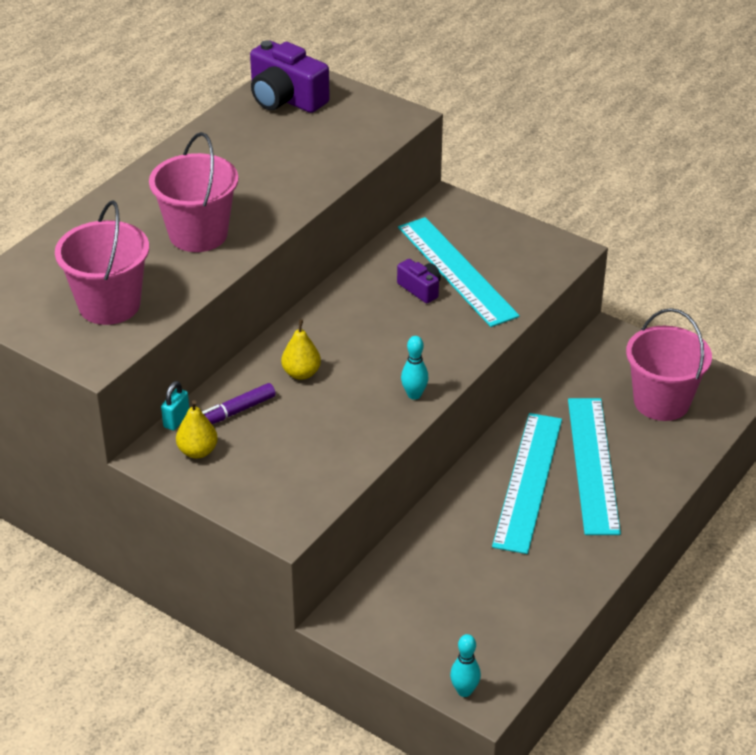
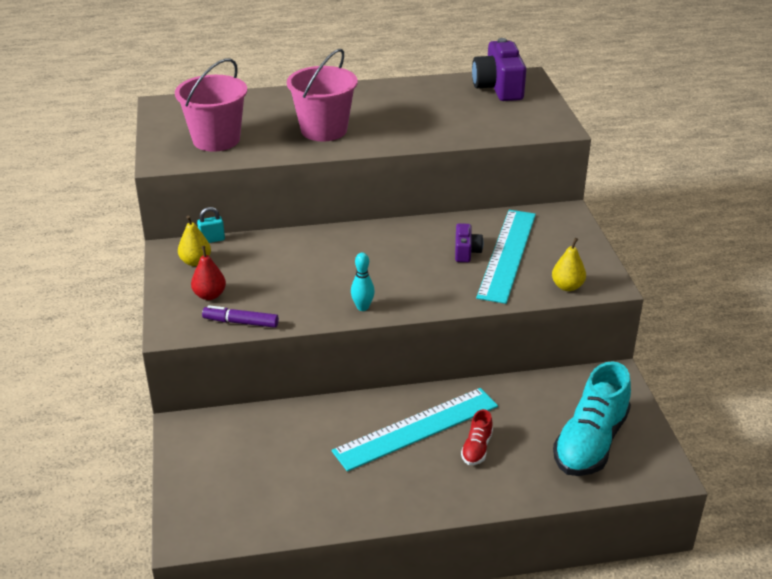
camera: 45 degrees right, 5 degrees down
(236, 412) = (249, 254): purple marker -> purple marker (241, 322)
(265, 473) = (210, 295): none -> red pear
(301, 373) = (317, 256): yellow pear -> yellow pear (567, 286)
(464, 691) = (182, 522): turquoise bowling pin -> none
(592, 464) = (476, 448): turquoise ruler -> red shoe
(661, 402) = (590, 442): pink bucket -> turquoise shoe

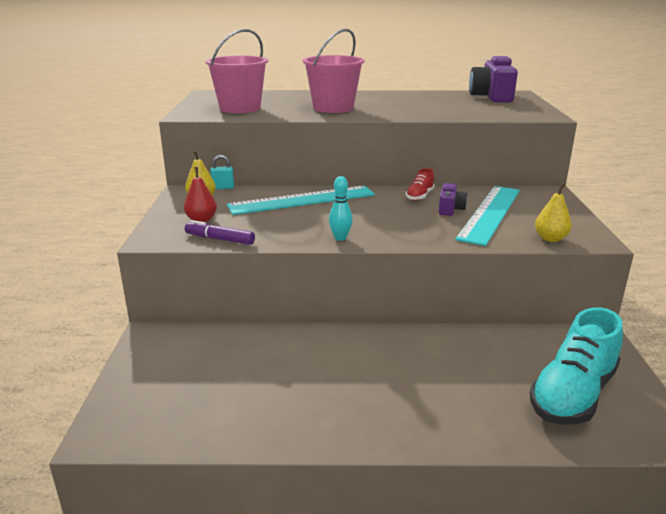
camera: 10 degrees right, 10 degrees down
(416, 428) = (380, 360): turquoise ruler -> turquoise ruler (302, 200)
(476, 448) = (442, 386): red shoe -> red shoe (419, 196)

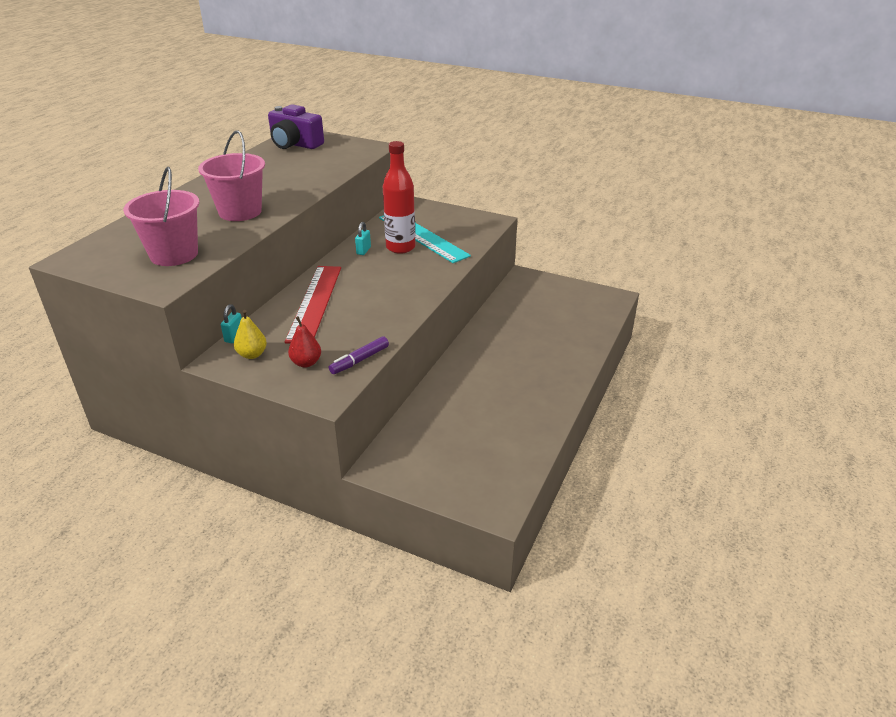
camera: 65 degrees left, 10 degrees up
(302, 200) = (315, 303): turquoise ruler -> red ruler
(340, 238) = (408, 305): turquoise bowling pin -> none
(419, 196) = (363, 251): red shoe -> turquoise padlock
(450, 209) = (400, 247): purple camera -> red bottle
(550, 239) = (479, 232): yellow pear -> none
(573, 394) = (568, 308): turquoise shoe -> none

